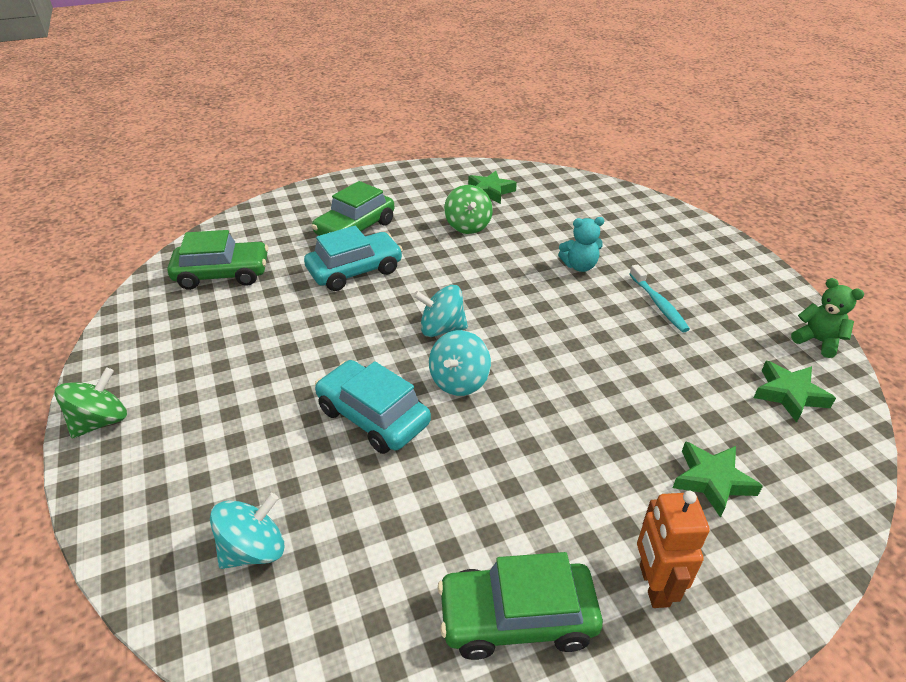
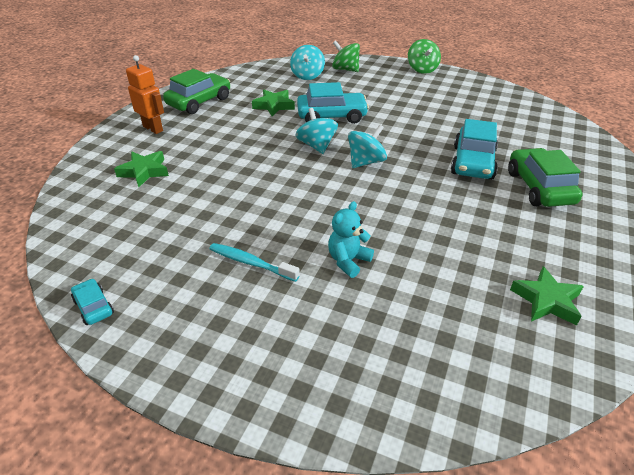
camera: 135 degrees right, 0 degrees up
(222, 274) = (523, 122): green car -> none
(468, 226) = (484, 243): green spinning top -> green spinning top (345, 69)
(789, 394) = (110, 243): green star -> green star (274, 106)
(817, 341) = (93, 307): green teddy bear -> turquoise car

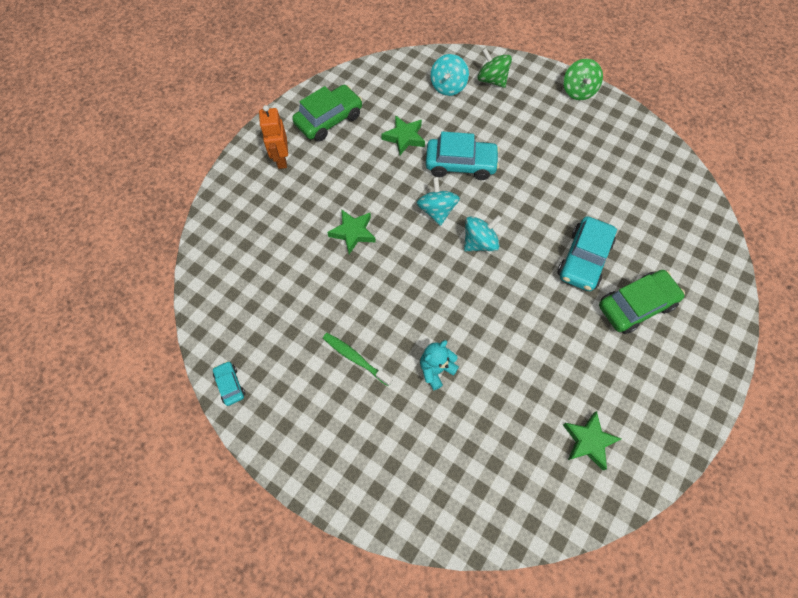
camera: 10 degrees right, 25 degrees up
(144, 171) = (271, 225): green star -> green star (353, 233)
(153, 128) = (281, 159): orange robot -> orange robot turned 150 degrees counterclockwise
(251, 263) = (355, 358): turquoise toothbrush -> green toothbrush
(539, 187) = (635, 305): green car -> green car turned 60 degrees clockwise

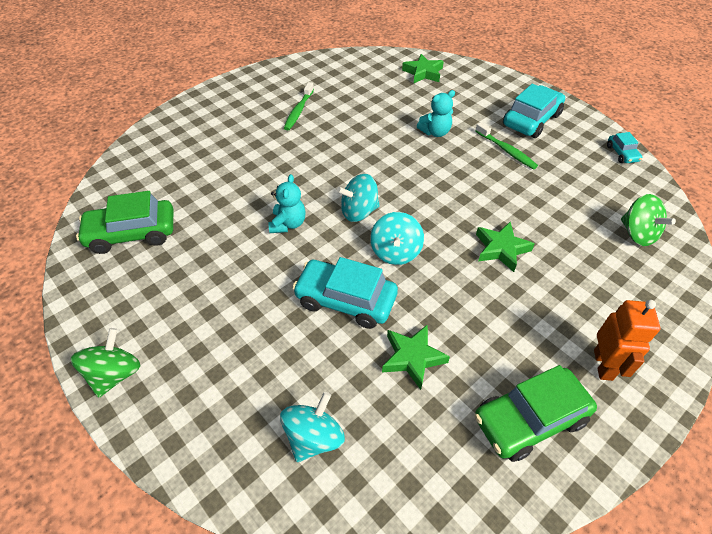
camera: 165 degrees left, 15 degrees down
(492, 80) = (234, 432): green spinning top -> green spinning top (637, 234)
(532, 216) = (288, 224): none -> turquoise teddy bear
(583, 259) = (260, 178): turquoise car -> turquoise car (531, 120)
(588, 441) = (333, 81): green star -> green star (423, 73)
(600, 368) = (298, 111): none -> green toothbrush
(635, 305) = (239, 139): green car -> green car (132, 233)

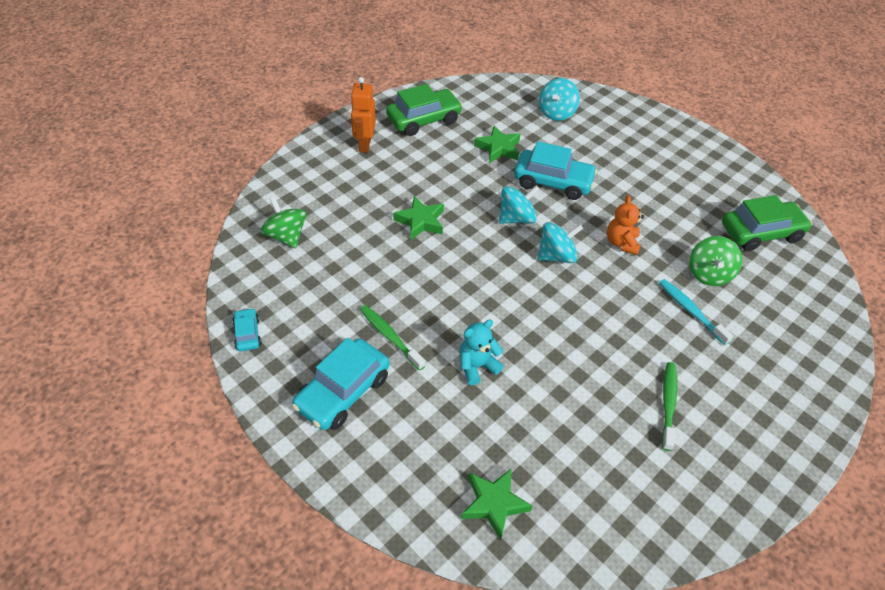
camera: 175 degrees right, 0 degrees up
(115, 374) = (697, 140): green spinning top -> green spinning top (708, 274)
(250, 165) = (690, 311): none -> turquoise toothbrush
(288, 224) = (621, 243): turquoise teddy bear -> orange teddy bear
(395, 252) = (516, 218): turquoise spinning top -> turquoise spinning top turned 60 degrees clockwise

